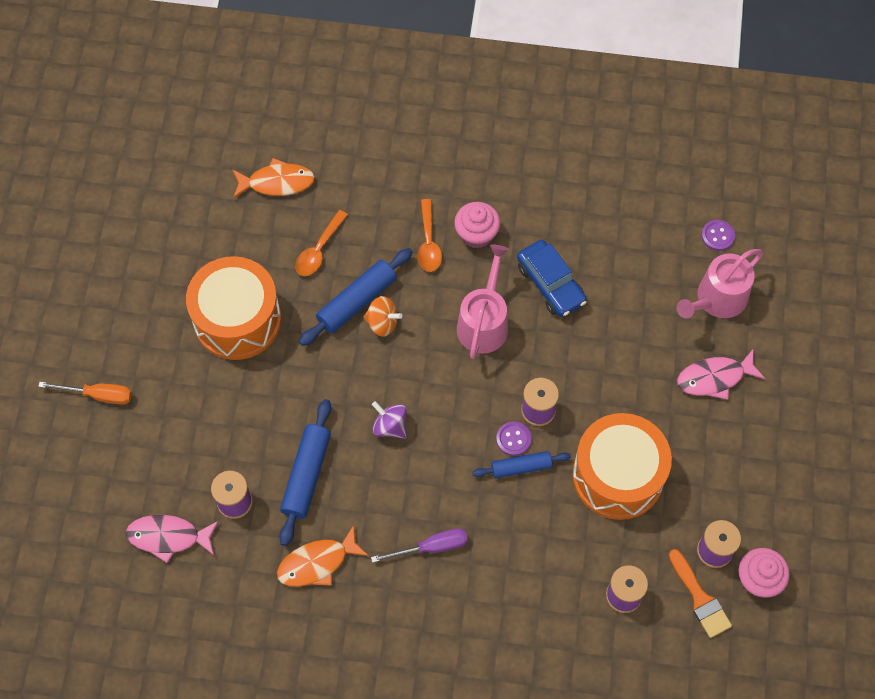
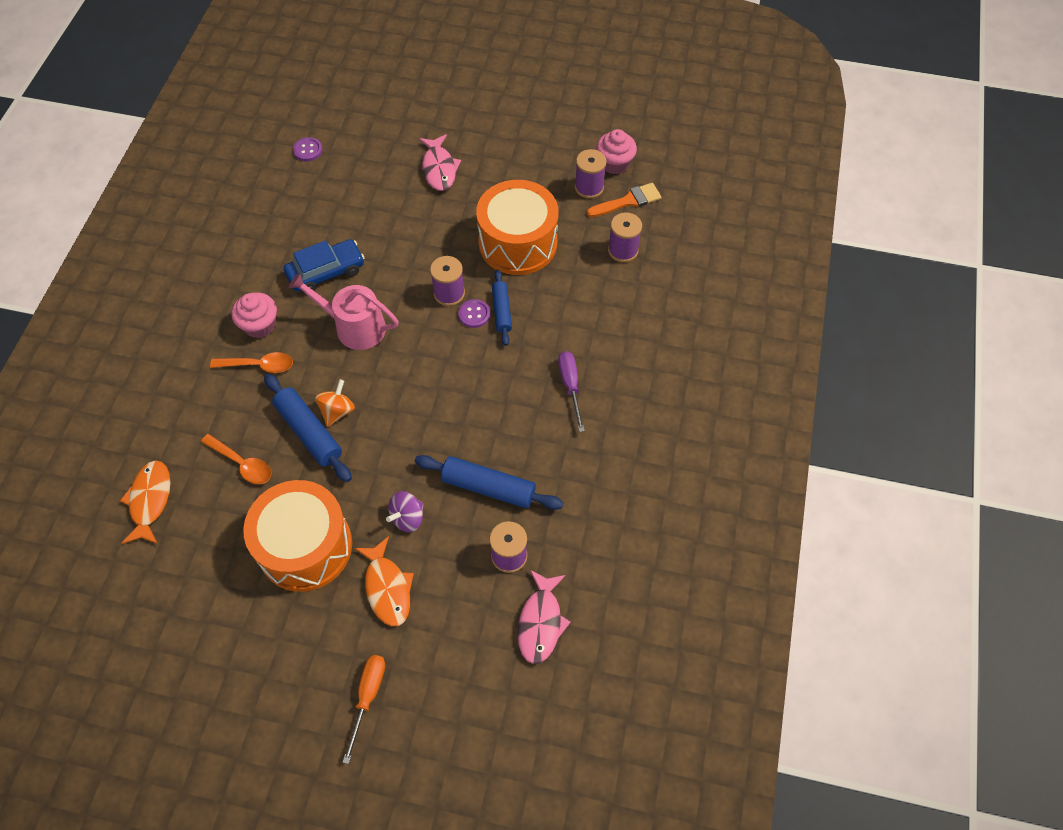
camera: 85 degrees left, 5 degrees down
(317, 563) = (578, 482): orange fish -> orange fish (387, 588)
(390, 426) = (447, 411): purple spinning top -> purple spinning top (407, 518)
(717, 299) = (367, 158): pink watering can -> none

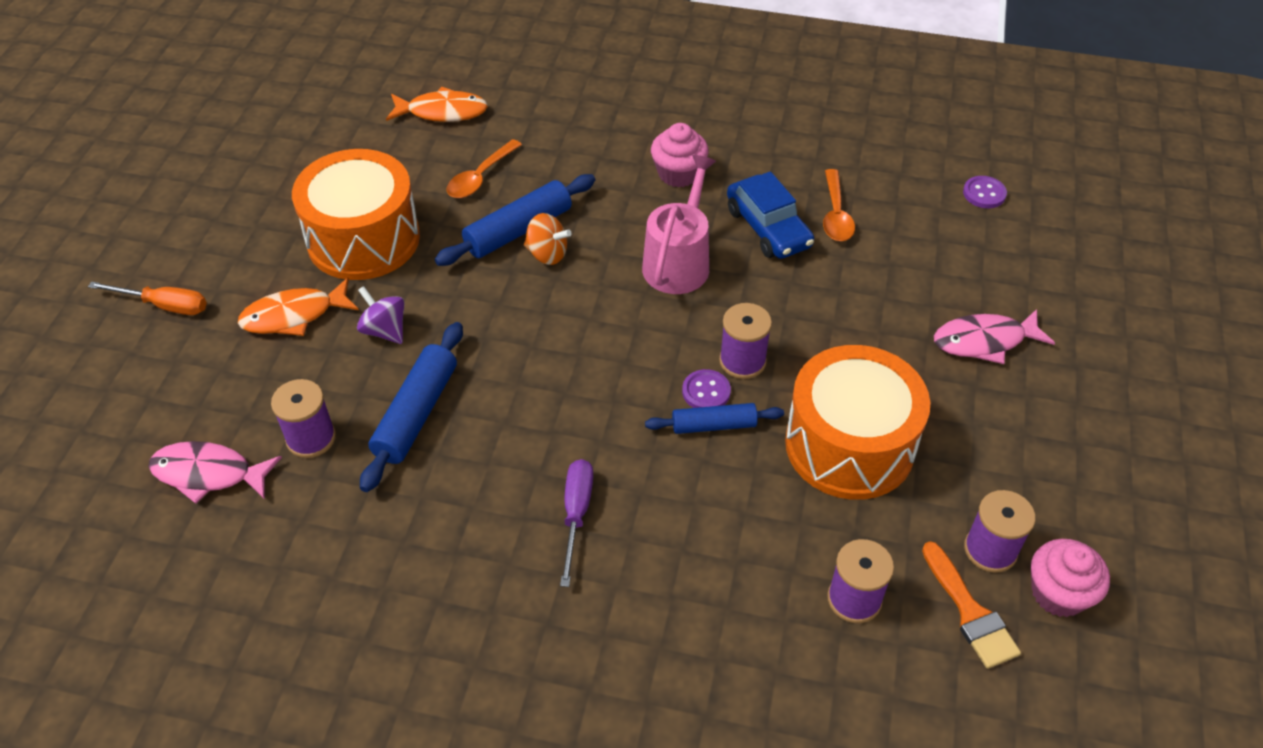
camera: 90 degrees right, 10 degrees down
(259, 365) = (618, 178): orange spoon -> orange spoon (836, 215)
(570, 386) = (576, 514): purple screwdriver -> purple screwdriver turned 75 degrees counterclockwise

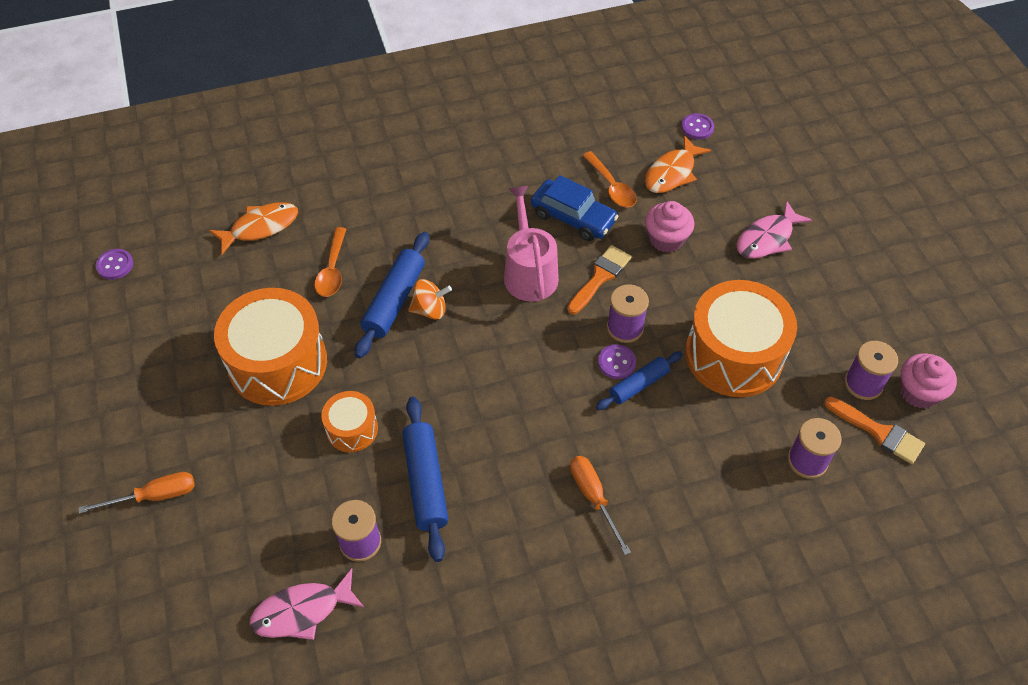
camera: 30 degrees left, 5 degrees up
(288, 93) = (115, 265): none -> purple button
(294, 315) = (270, 452): orange fish -> orange fish (672, 173)
(385, 330) = (352, 429): purple spinning top -> orange drum
(576, 514) = (593, 497): purple screwdriver -> orange screwdriver
(678, 173) = (480, 202): pink cupcake -> pink cupcake (666, 239)
(753, 299) = (600, 277): none -> orange brush

